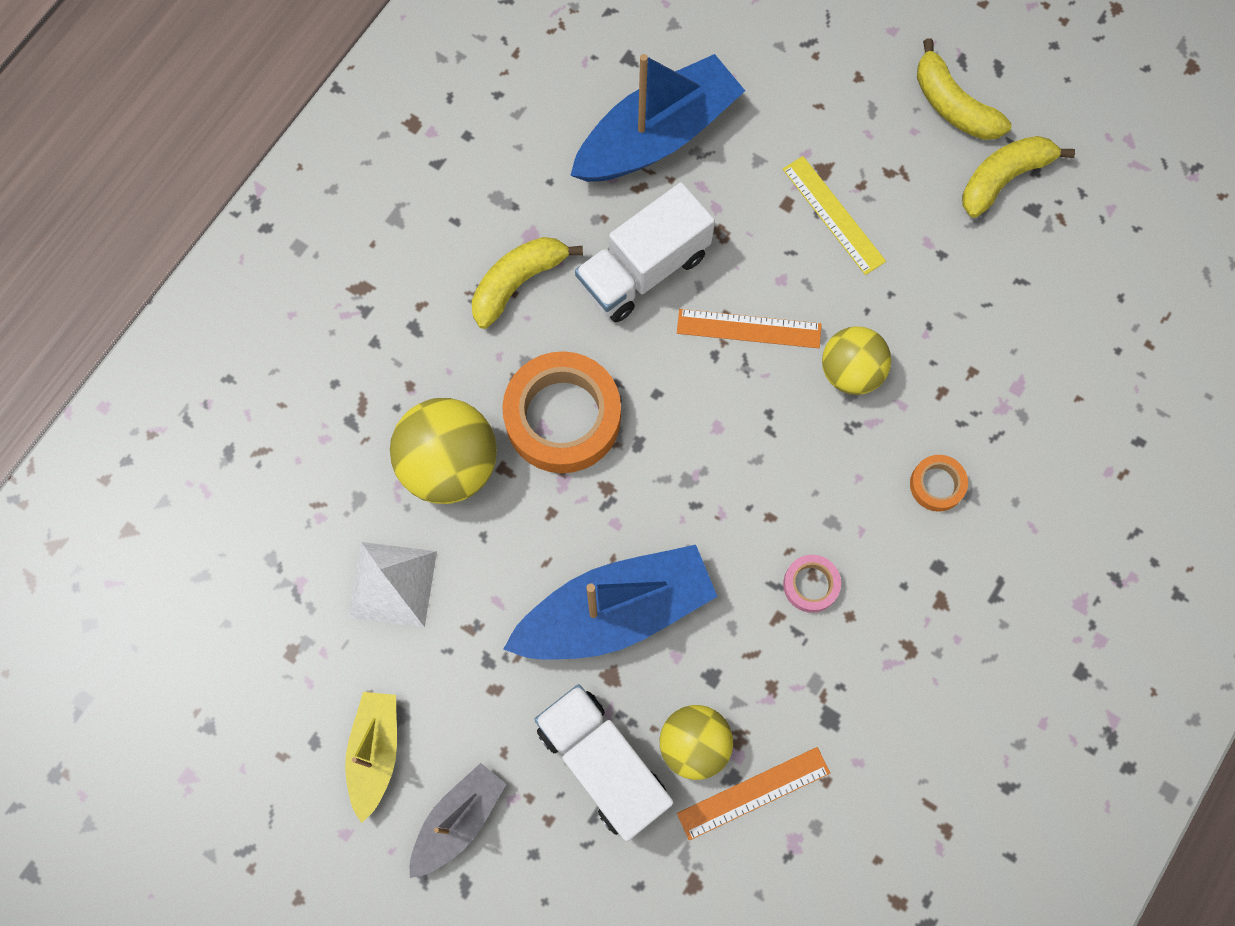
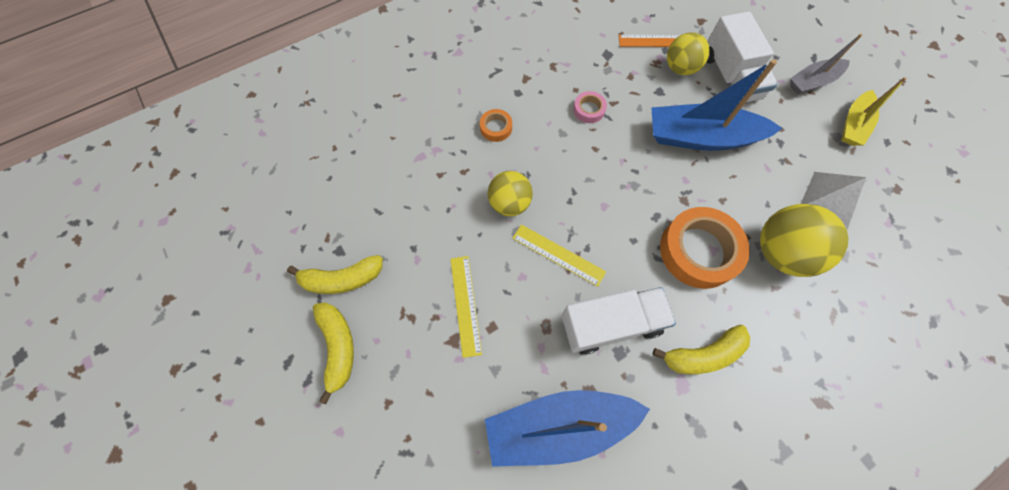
camera: 155 degrees left, 5 degrees down
(749, 328) = (558, 255): orange ruler -> yellow ruler

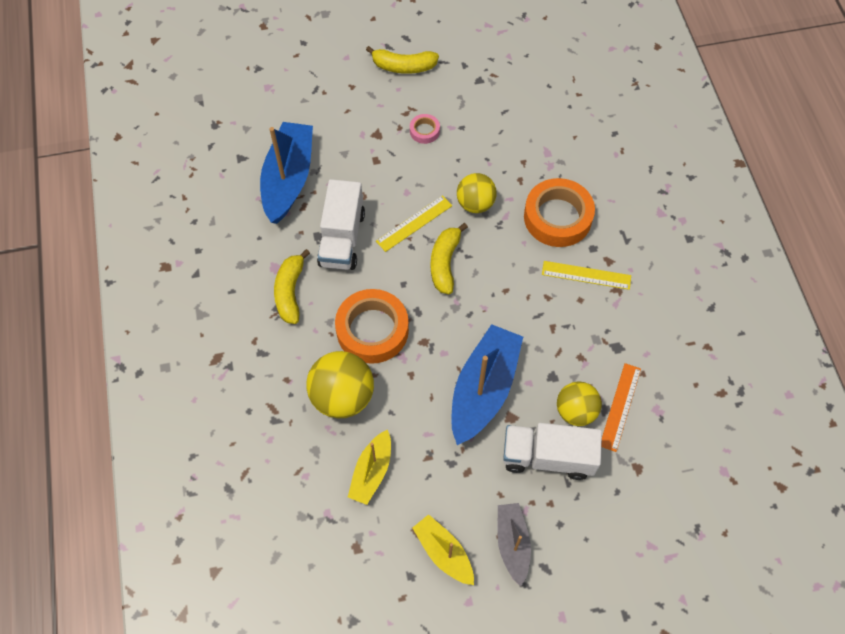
camera: 110 degrees right, 5 degrees down
(342, 279) = (454, 78): yellow banana -> yellow banana (445, 263)
(465, 305) = (400, 148): yellow ruler -> yellow ruler (586, 275)
(496, 128) = (557, 217): orange tape -> orange tape, size x2.15
(589, 110) = (551, 302): pink tape -> pink tape (424, 131)
(830, 200) = (371, 472): white pyramid -> yellow boat

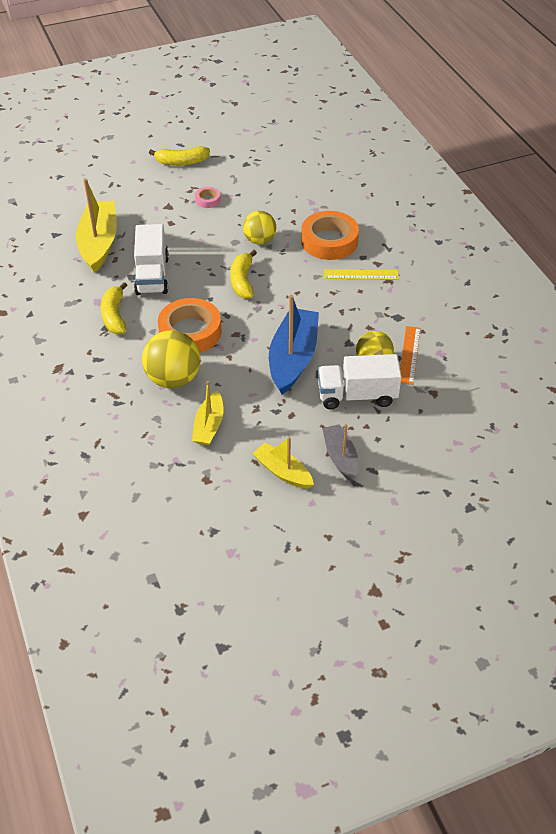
camera: 10 degrees left, 15 degrees down
(288, 179) = (99, 243): blue boat -> yellow boat
(414, 223) = (211, 259): yellow ruler -> none

